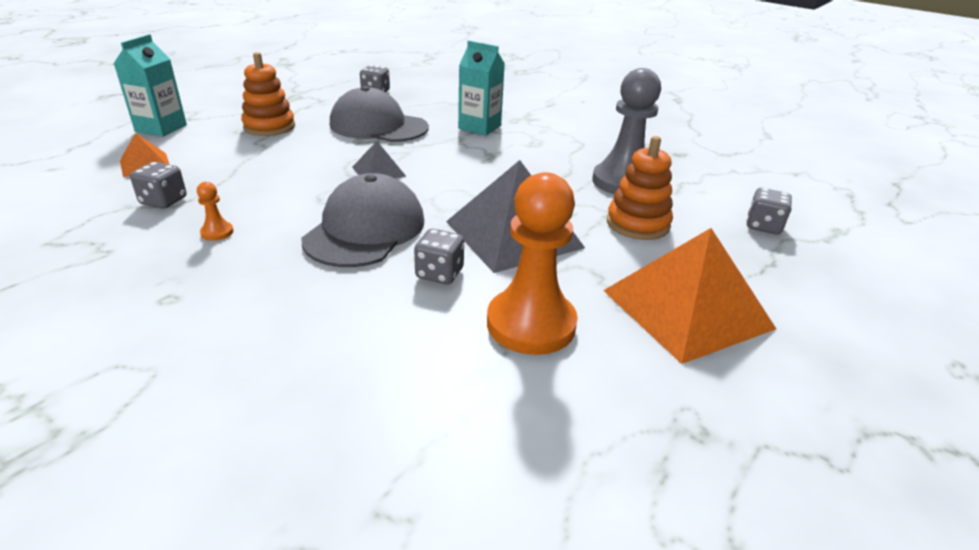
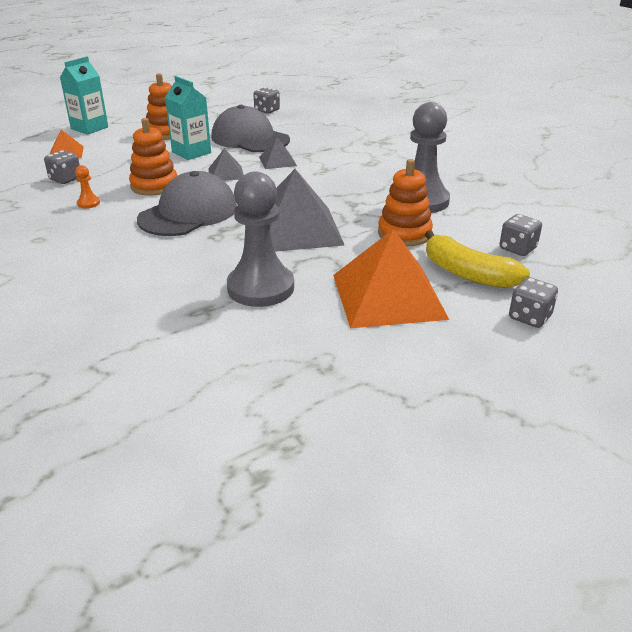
camera: 20 degrees right, 0 degrees up
(296, 197) = (154, 186): none -> orange stacking toy
(430, 150) = (277, 161): none -> grey pyramid
(439, 273) = (220, 248): grey dice -> grey dice (529, 317)
(479, 127) = (333, 146): turquoise carton -> turquoise carton (191, 152)
(531, 324) = (260, 288): orange pawn -> grey pawn
(742, 264) = (467, 273): none -> yellow banana

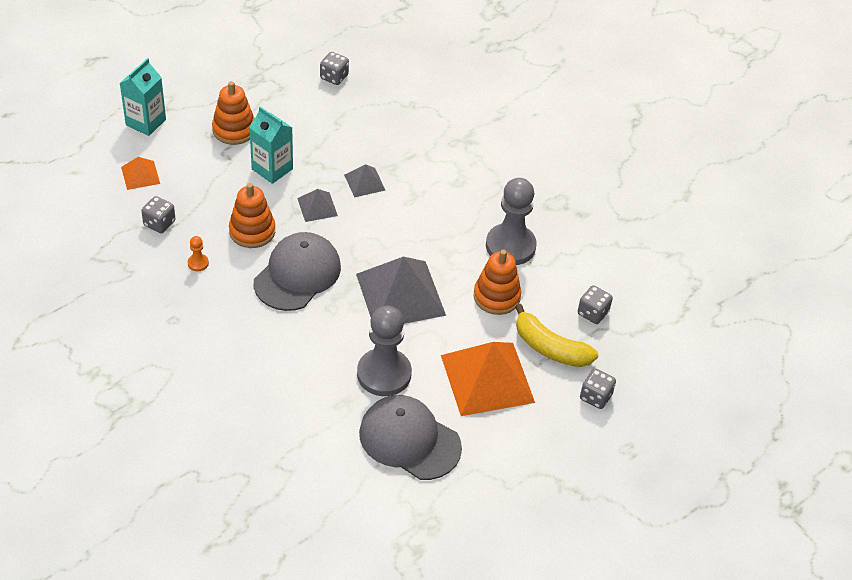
camera: 10 degrees left, 15 degrees up
(250, 138) = (327, 139): grey cap -> grey cap (409, 440)

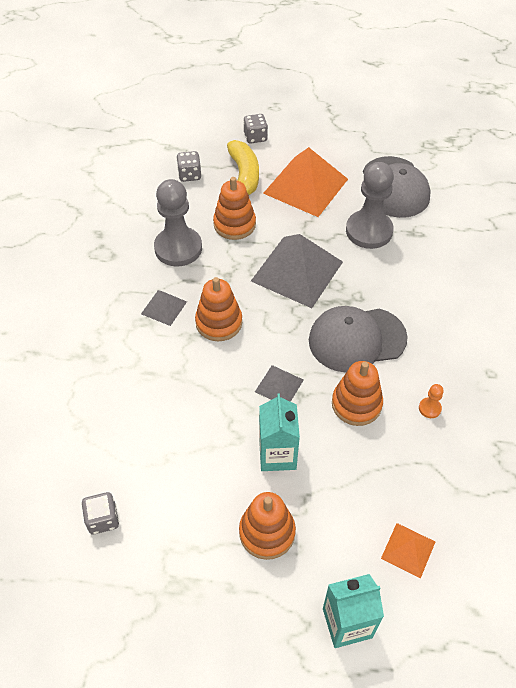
camera: 130 degrees left, 5 degrees up
(159, 223) = (432, 475): grey dice -> none
(364, 182) = (215, 378): grey pyramid -> grey pyramid (164, 307)
(408, 216) = (219, 322): none -> orange stacking toy

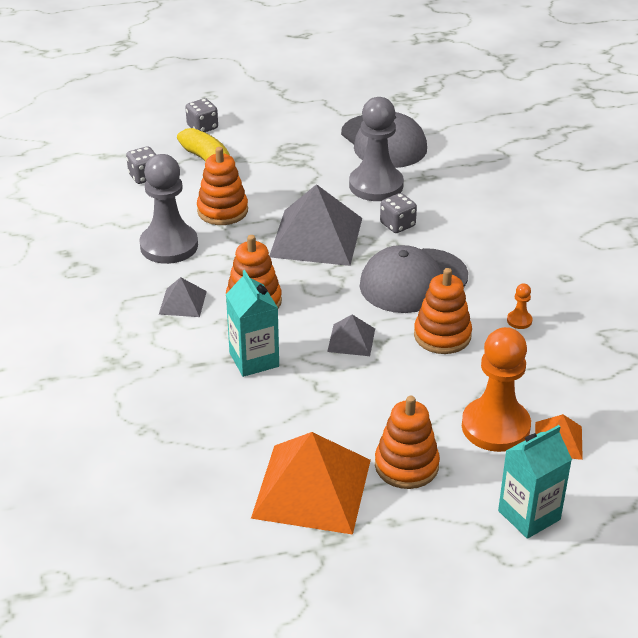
camera: 20 degrees left, 15 degrees down
(103, 519) = (219, 503): grey dice -> grey dice (397, 225)
(277, 454) = (382, 398): turquoise carton -> turquoise carton (254, 360)
(305, 186) = (284, 160): orange pyramid -> orange pyramid (311, 488)
(359, 516) = (495, 427): none -> orange pawn

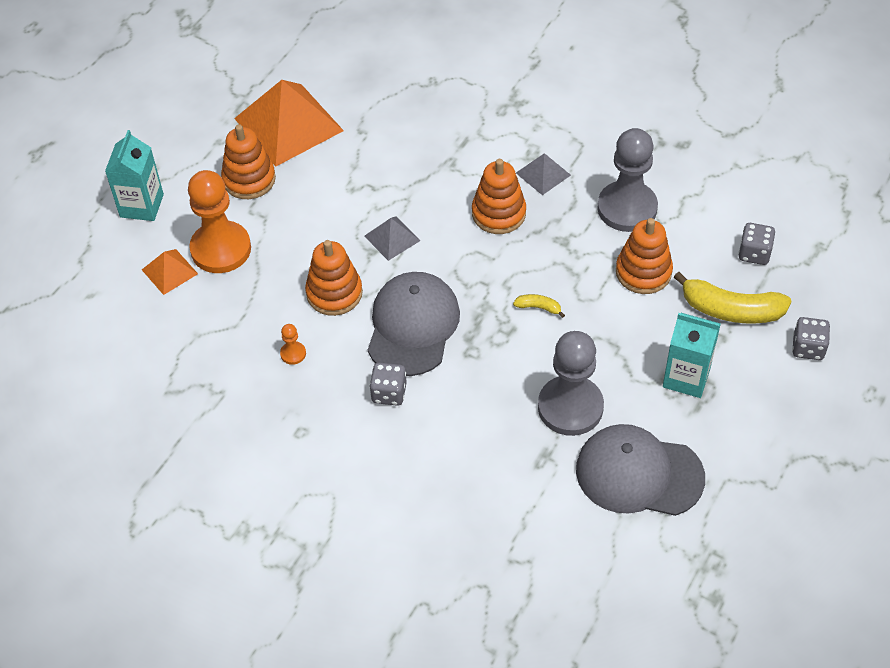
camera: 135 degrees right, 15 degrees up
(254, 360) = (434, 172): turquoise carton -> turquoise carton (686, 377)
(316, 237) = (539, 307): grey pyramid -> yellow banana
(397, 225) = (495, 375): grey dice -> grey dice (389, 393)

